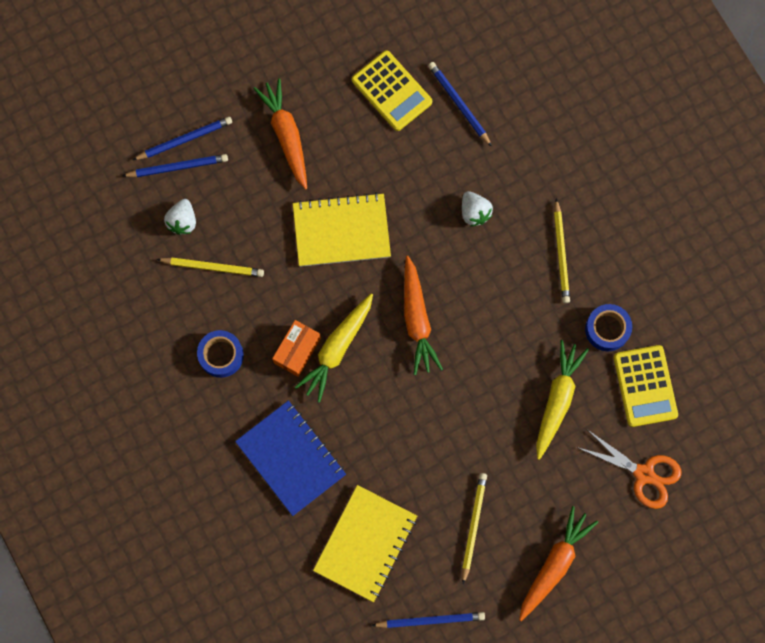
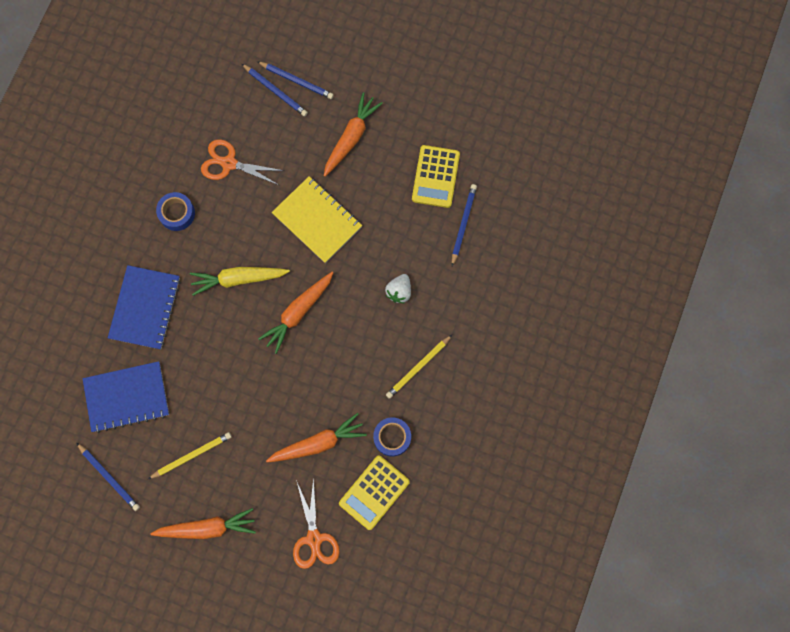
camera: 50 degrees right, 0 degrees up
(182, 221) = (243, 122): white strawberry -> none
(212, 267) = (229, 163): yellow pencil -> orange scissors
(297, 350) = (217, 256): orange box -> none
(365, 543) = (127, 397): yellow notebook -> blue notebook
(557, 400) = (318, 443): yellow carrot -> orange carrot

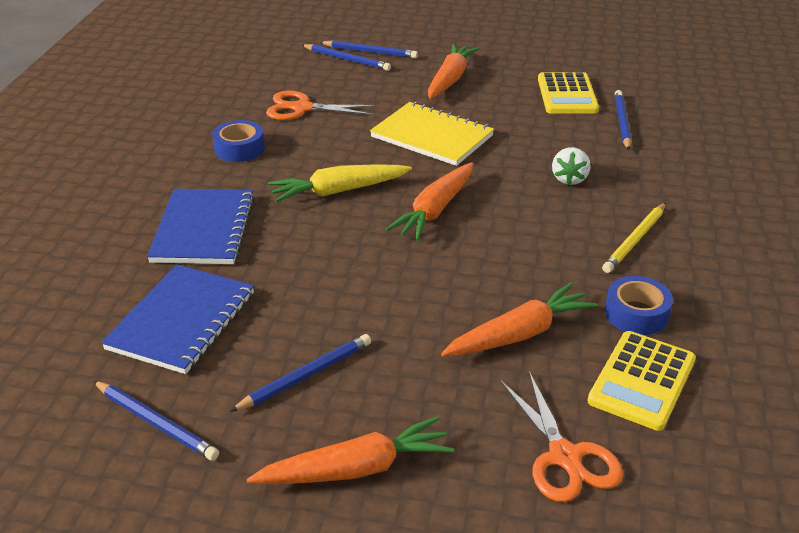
camera: 10 degrees left, 40 degrees down
(127, 397) = (182, 321): blue notebook -> blue notebook turned 45 degrees counterclockwise
(191, 455) = (306, 376): yellow pencil -> blue pencil

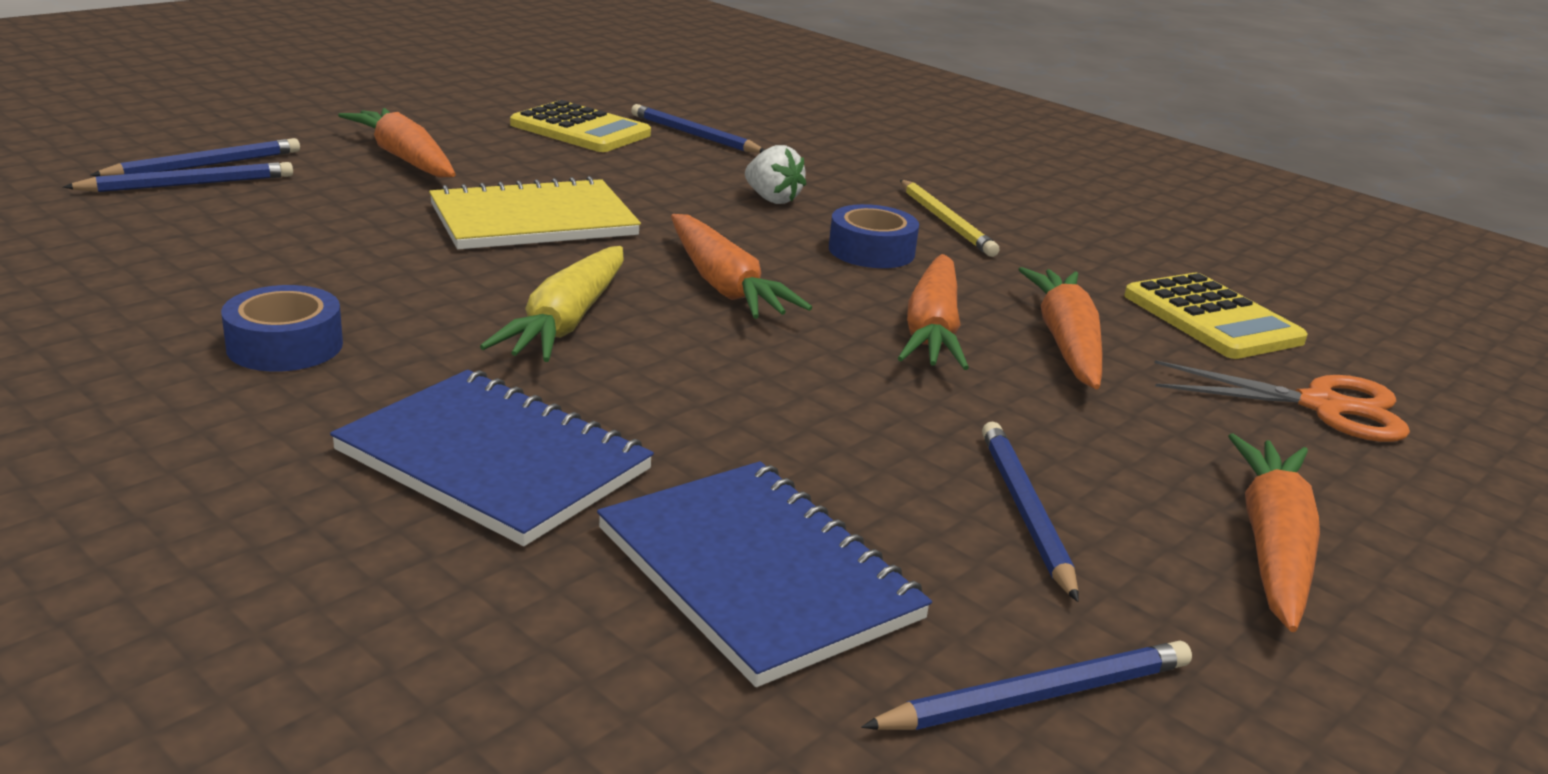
camera: 60 degrees left, 10 degrees down
(302, 108) = (262, 260): orange scissors -> none
(471, 286) = (932, 330): none -> orange carrot
(636, 314) = (1087, 274): blue tape -> blue tape (871, 251)

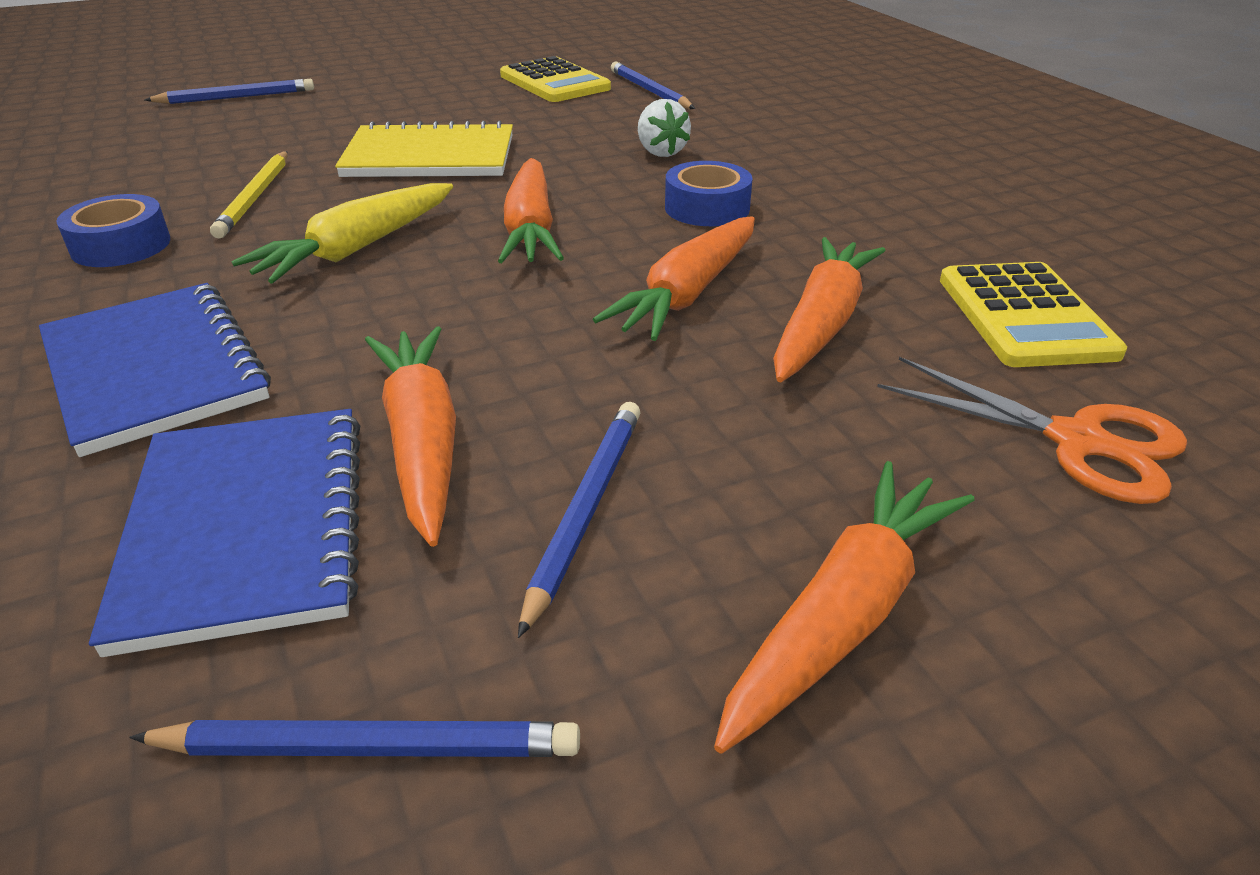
camera: 25 degrees right, 10 degrees up
(188, 184) = (207, 111): blue pencil -> none
(405, 158) = (386, 99): orange carrot -> orange carrot (422, 441)
(945, 222) = (813, 185): yellow pencil -> yellow pencil (255, 197)

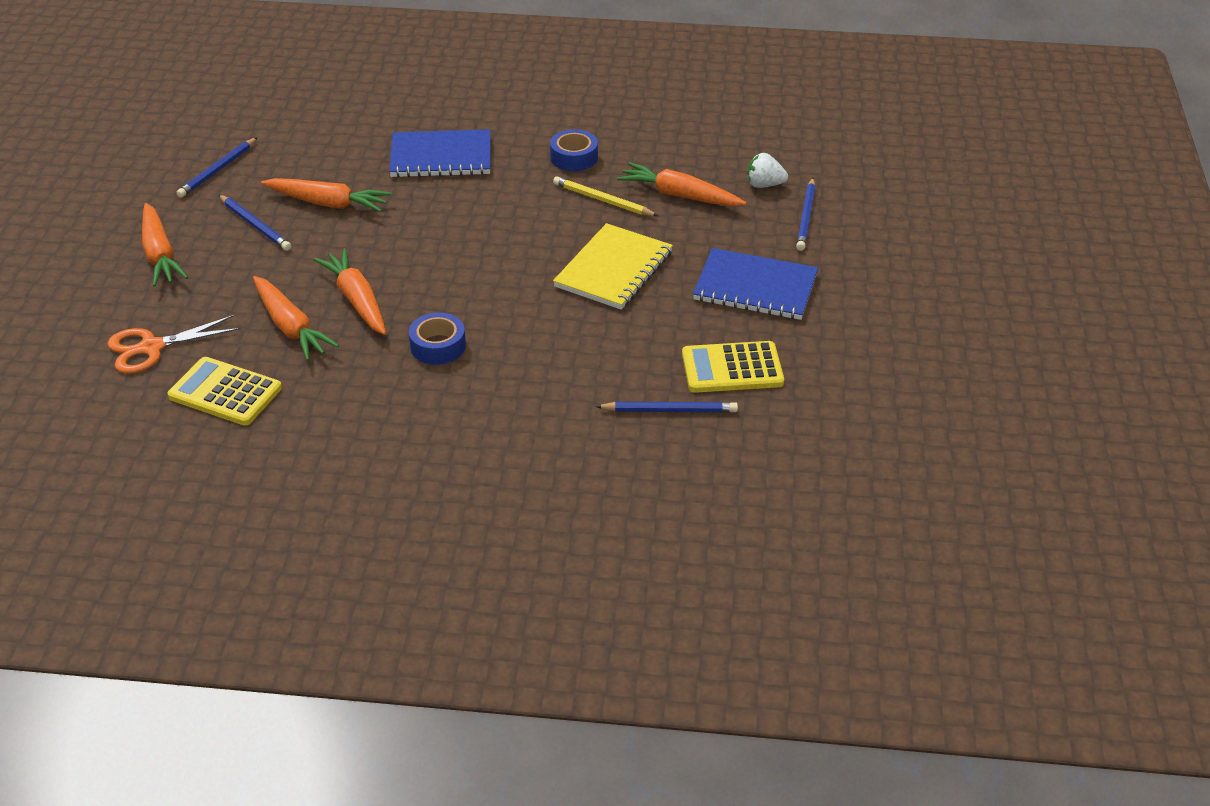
camera: 120 degrees right, 5 degrees up
(247, 527) = (322, 164): blue notebook -> blue notebook (755, 287)
(357, 249) = (504, 219): yellow carrot -> none
(530, 228) = (474, 276): orange carrot -> orange carrot (679, 195)
(660, 152) = (537, 363): white strawberry -> white strawberry (764, 185)

